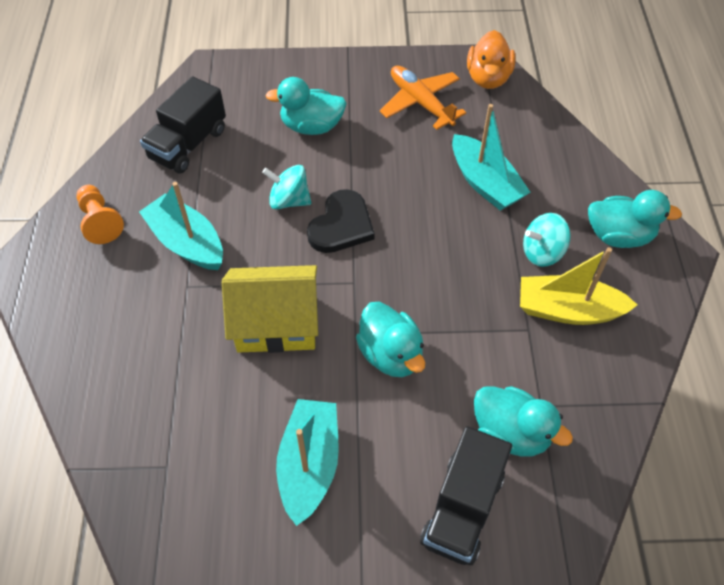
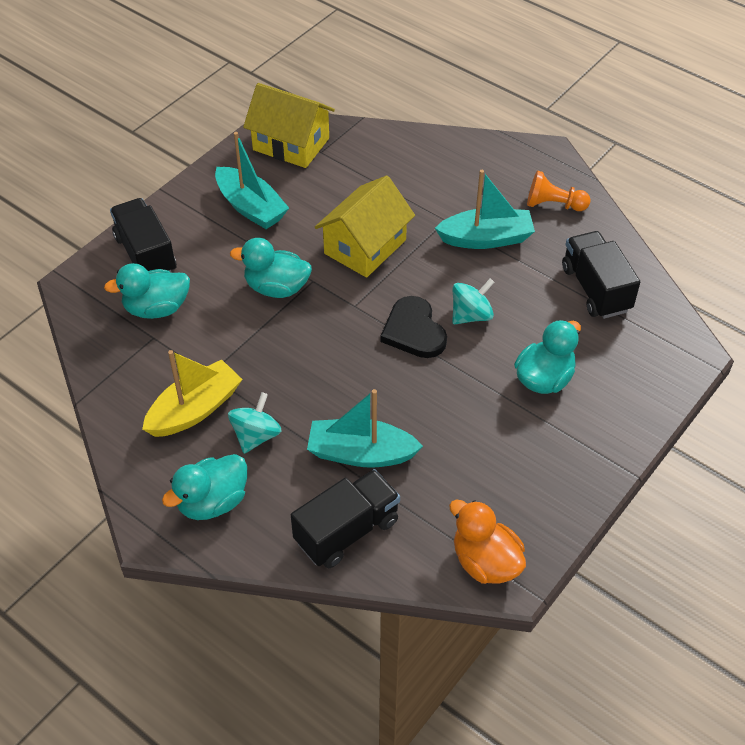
camera: 130 degrees right, 5 degrees down
(175, 508) = (291, 144): none -> yellow house
(420, 103) = (502, 478): orange plane -> none
(548, 151) = (347, 531): none -> black truck

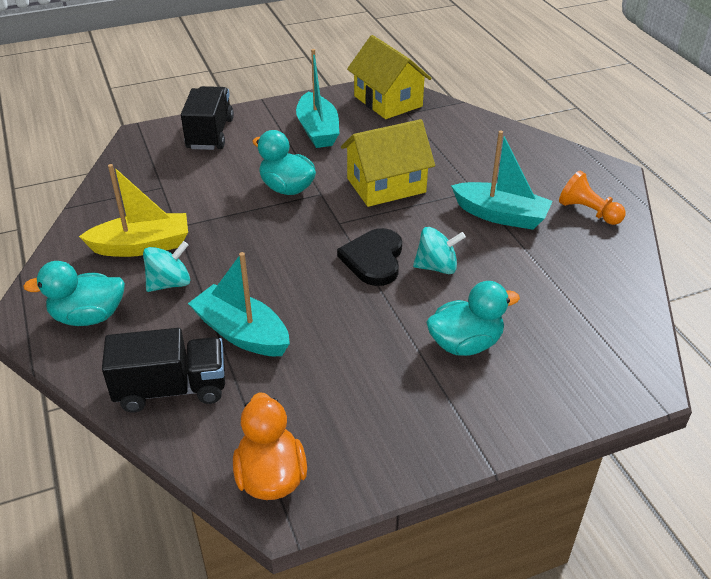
camera: 30 degrees right, 10 degrees down
(156, 308) = (183, 170): turquoise duck -> none
(595, 289) = (579, 290): black truck -> none

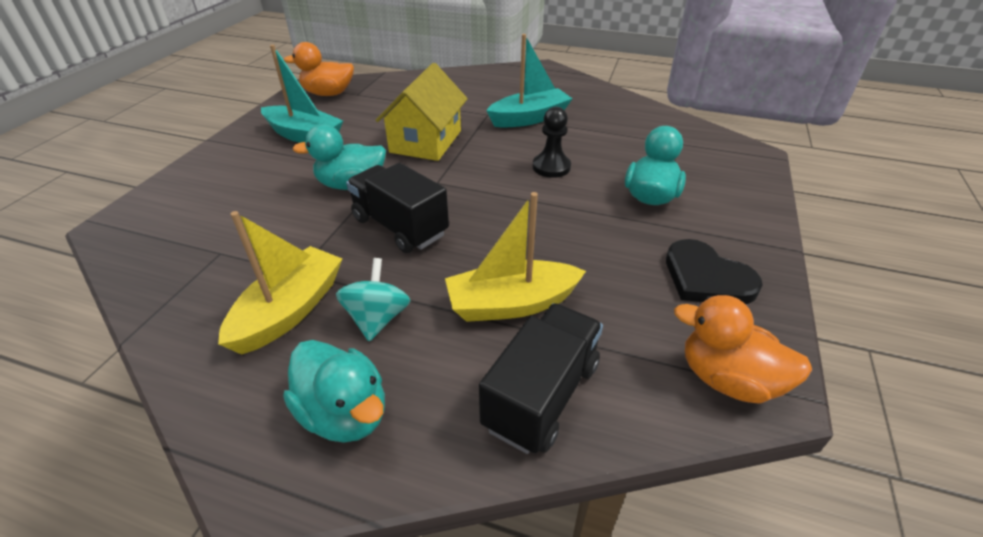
camera: 50 degrees left, 0 degrees up
(88, 317) = (344, 413): turquoise duck -> turquoise duck turned 75 degrees counterclockwise
(210, 134) = (199, 187): black truck -> black truck (400, 227)
(241, 333) = (511, 304): turquoise boat -> yellow boat
(374, 259) = (505, 188): black heart -> black heart (706, 278)
(388, 101) = (328, 94): yellow house -> orange duck
(437, 267) = (551, 167): turquoise spinning top -> black pawn
(588, 212) = (569, 91): orange pawn -> none

